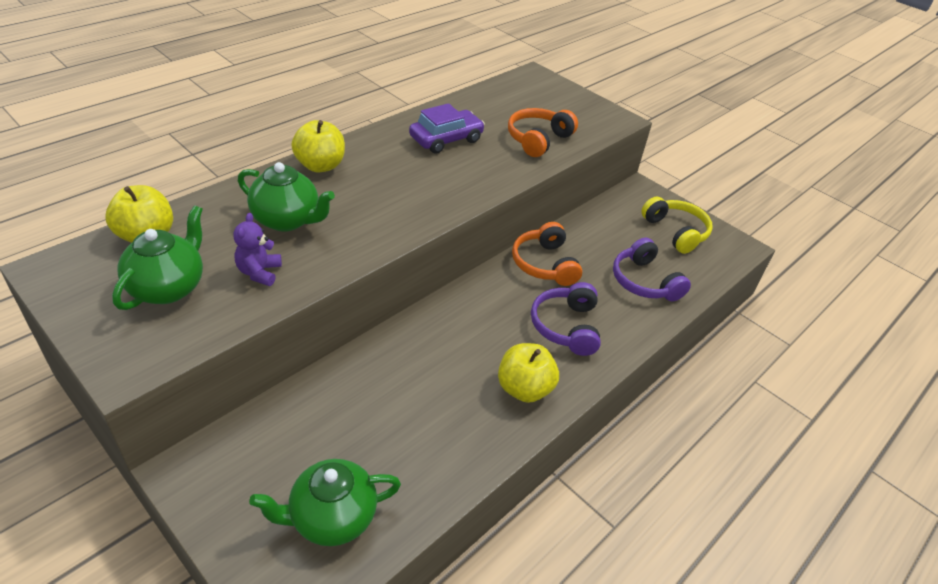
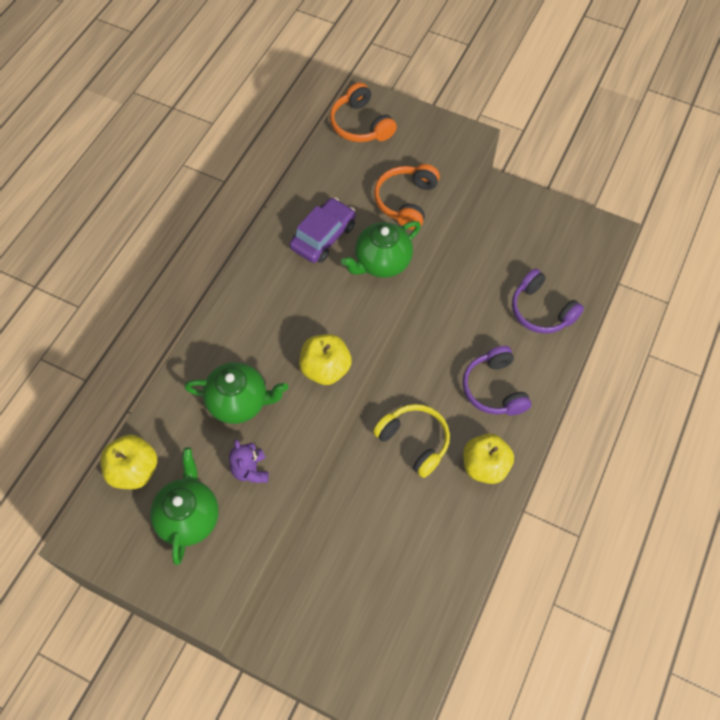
camera: 15 degrees left, 20 degrees up
(320, 166) = (229, 322): yellow apple -> yellow apple (325, 369)
(332, 518) = (395, 636): green teapot -> green teapot (381, 262)
(544, 264) = (451, 325): orange headphones -> orange headphones (361, 124)
(675, 232) = (550, 237): yellow headphones -> yellow headphones (414, 441)

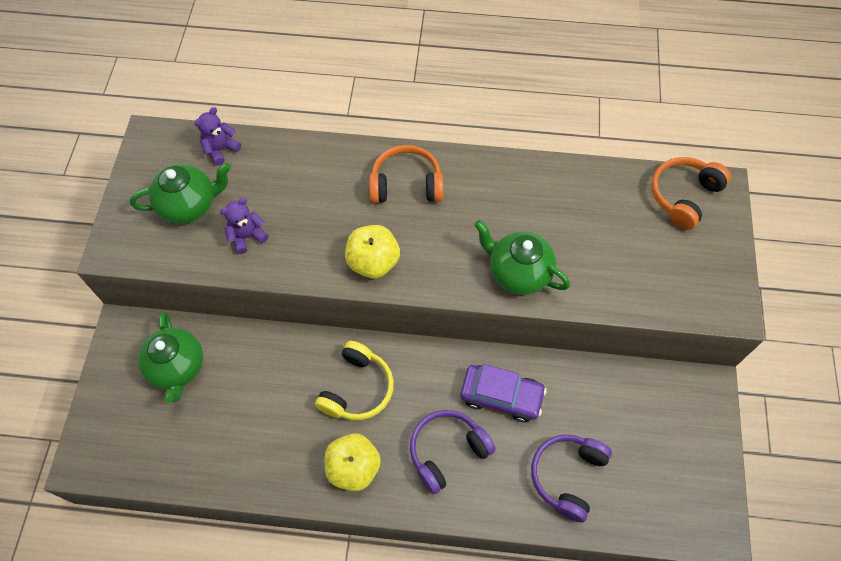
camera: 70 degrees right, 0 degrees up
(134, 470) = (221, 149): yellow apple -> purple teddy bear
(239, 402) = (312, 203): green teapot -> green teapot (177, 368)
(323, 237) = (523, 209): purple car -> purple car (501, 396)
(406, 201) = (607, 271): orange headphones -> orange headphones (406, 184)

